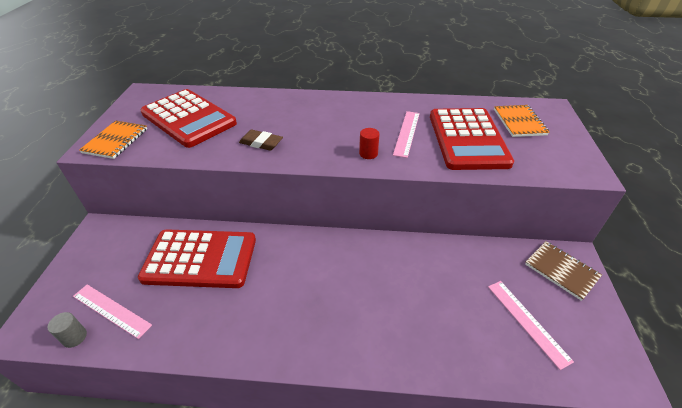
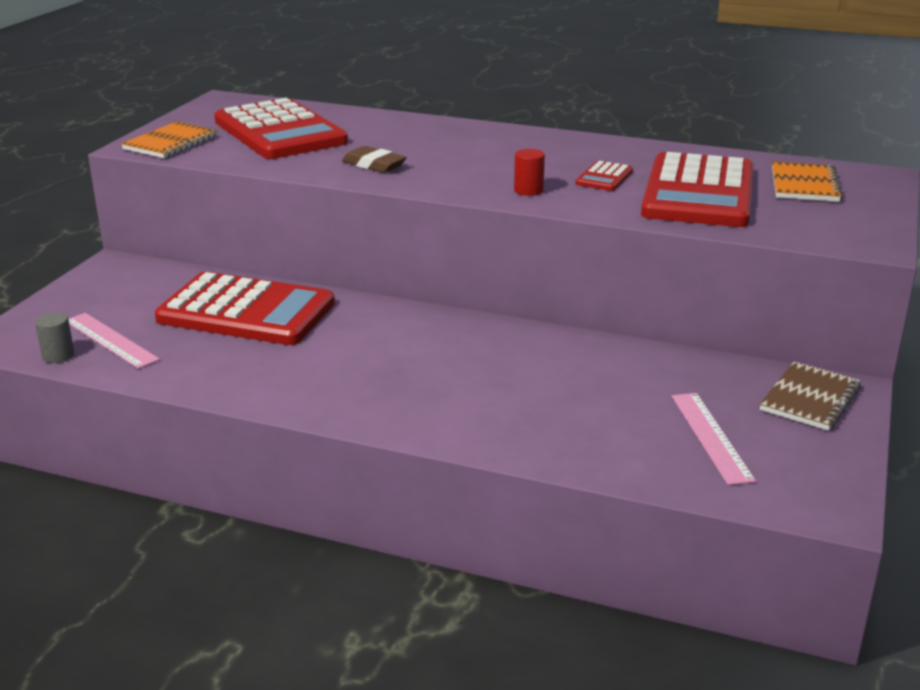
camera: 15 degrees right, 15 degrees down
(407, 133) = (604, 177): pink ruler -> red calculator
(561, 271) = (810, 399): brown notebook -> brown notebook turned 60 degrees clockwise

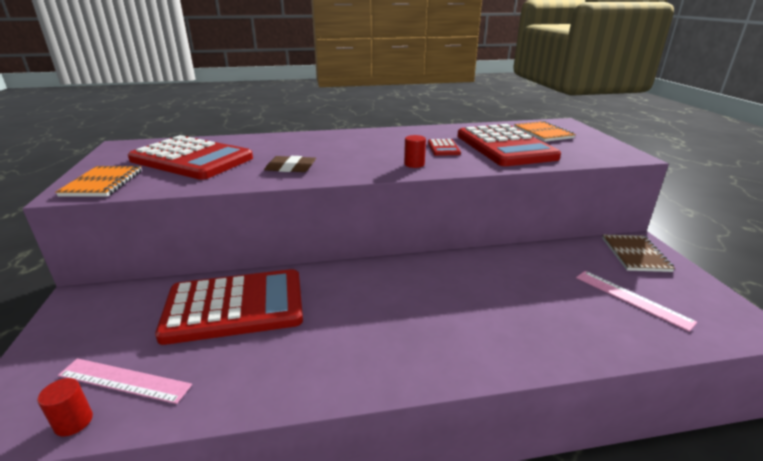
camera: 30 degrees left, 0 degrees up
(58, 355) = (73, 422): grey cylinder -> red cylinder

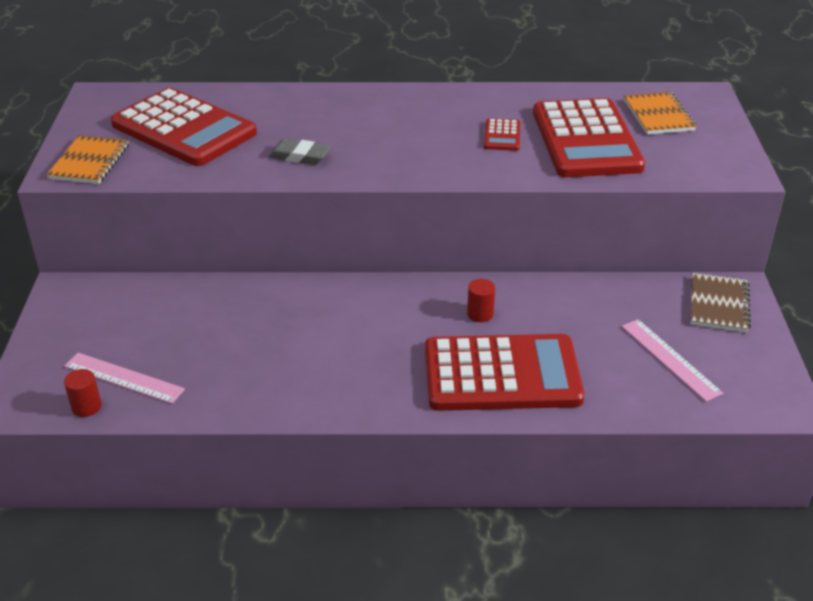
camera: 10 degrees right, 10 degrees up
(235, 307) = (226, 317): red calculator -> red calculator (502, 374)
(290, 168) = (300, 156): brown eraser -> grey eraser
(414, 164) = (451, 163): red cylinder -> red cylinder (480, 314)

